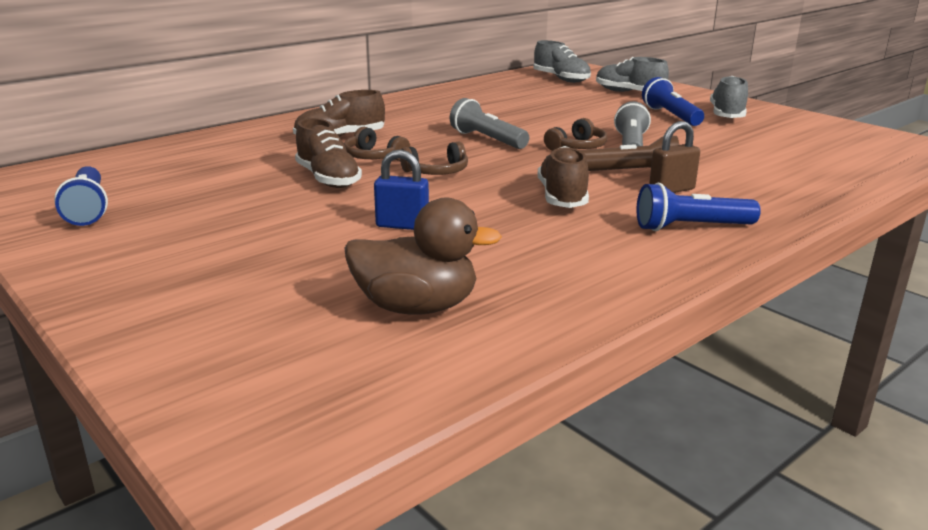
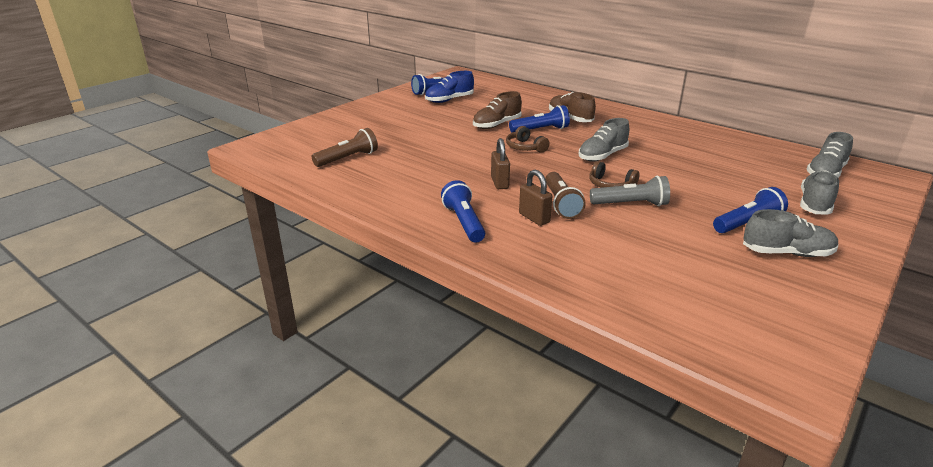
camera: 80 degrees right, 5 degrees up
(158, 201) = (449, 100): none -> blue shoe
(374, 157) = (541, 130): brown headphones -> blue flashlight
(402, 225) = (438, 147): blue padlock -> none
(416, 307) = (348, 158): brown duck -> brown flashlight
(487, 139) = (602, 156): grey flashlight -> grey shoe
(562, 197) = (499, 183): brown shoe -> brown padlock

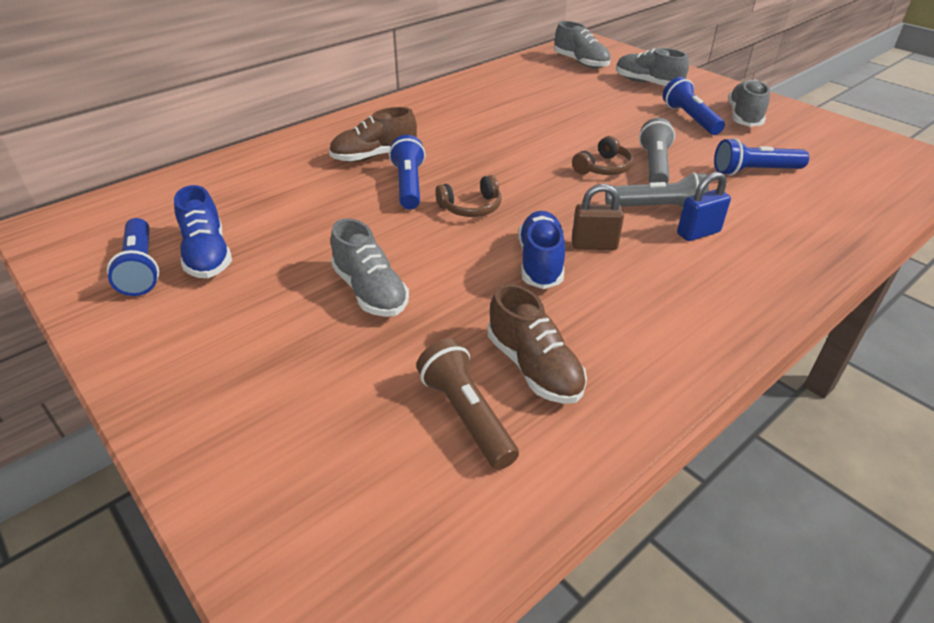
camera: 80 degrees left, 10 degrees up
(464, 222) = (720, 290): blue flashlight -> blue flashlight (754, 171)
(473, 168) = (540, 262): none -> blue shoe
(497, 125) = (368, 219): brown shoe -> brown shoe (534, 367)
(534, 218) = (698, 233): brown padlock -> blue padlock
(561, 204) = (657, 208): brown flashlight -> grey flashlight
(602, 156) = (516, 157): grey shoe -> grey shoe (370, 291)

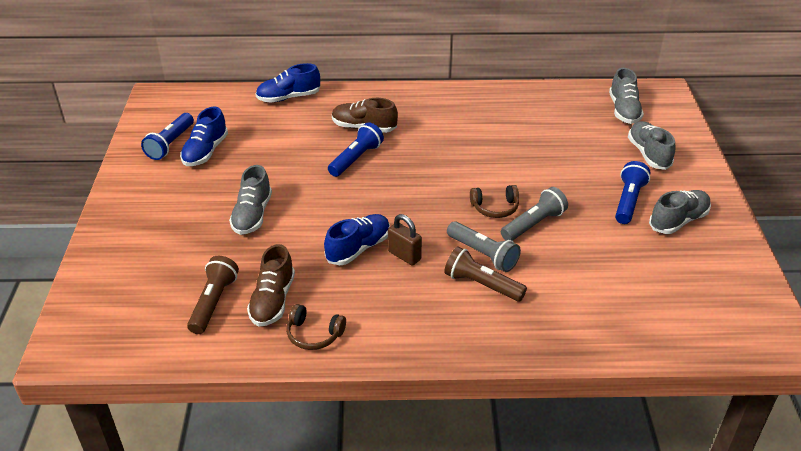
camera: 40 degrees right, 0 degrees up
(244, 162) = (288, 97): none -> blue shoe
(471, 207) = (370, 192): brown headphones -> brown headphones (314, 334)
(698, 233) = (481, 284): blue padlock -> brown flashlight
(754, 171) = (601, 266): blue flashlight -> none

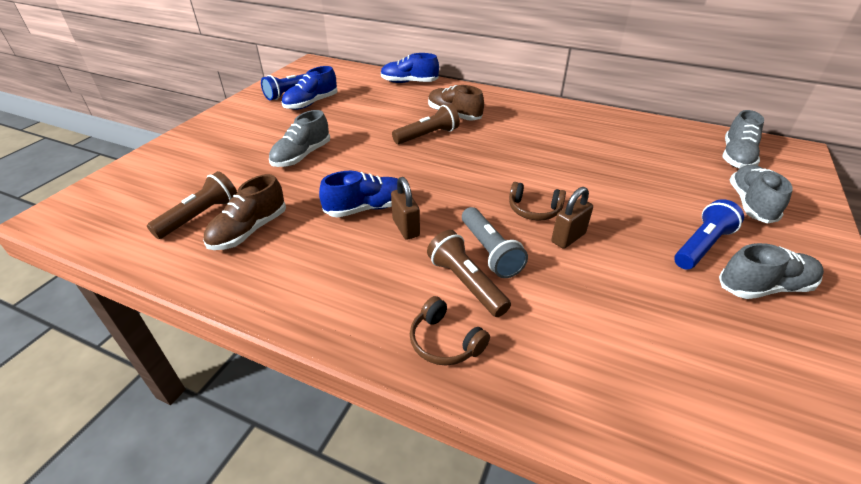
camera: 25 degrees right, 0 degrees up
(314, 334) = (254, 275): brown headphones -> brown headphones (445, 342)
(356, 159) = (428, 136): blue flashlight -> brown flashlight
(534, 224) = (568, 238): grey flashlight -> brown padlock

